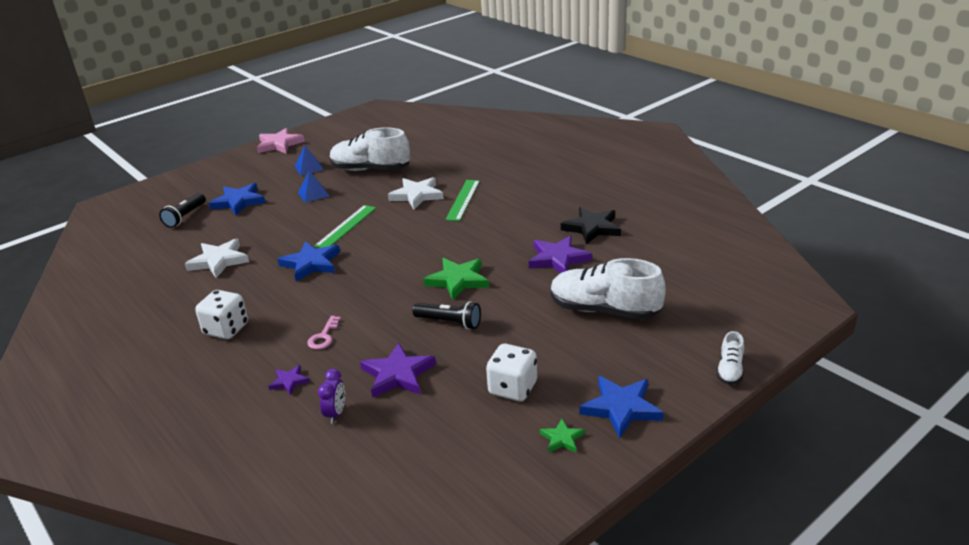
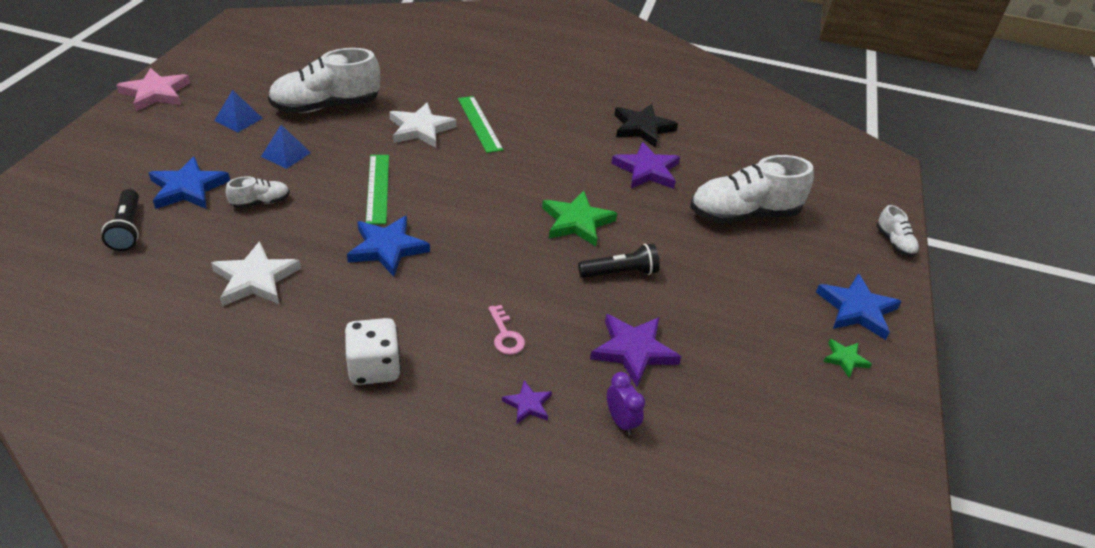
camera: 40 degrees left, 10 degrees up
(268, 219) = (260, 202): none -> white shoe
(513, 388) = (753, 324): white dice -> none

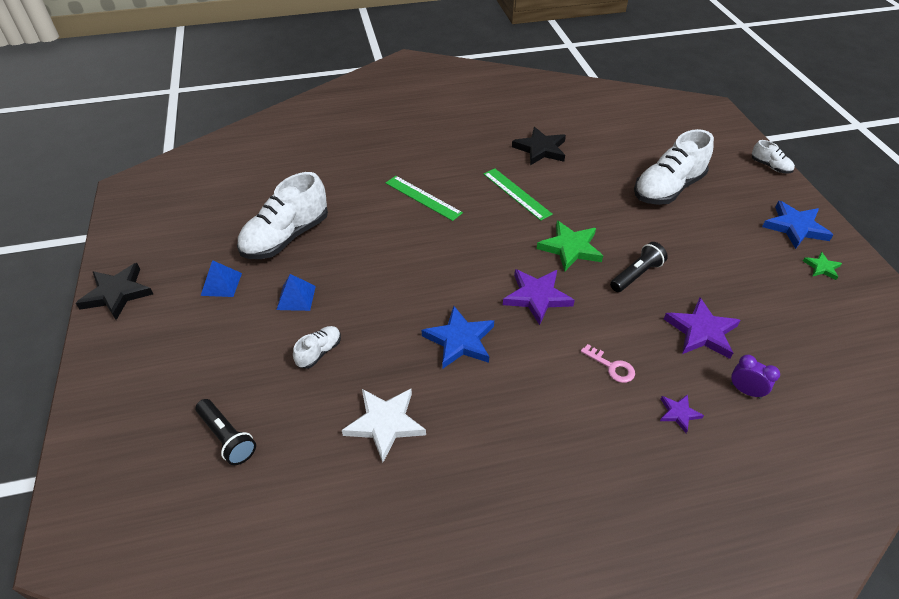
camera: 25 degrees left, 5 degrees up
(155, 93) = (117, 293): pink star -> black star
(188, 188) = (242, 371): blue star -> none
(374, 368) = (550, 447): white dice -> none
(378, 188) = (401, 291): green ruler -> green ruler (517, 193)
(420, 129) = (383, 223): white star -> none
(647, 170) = (576, 183): purple star -> purple star (537, 297)

